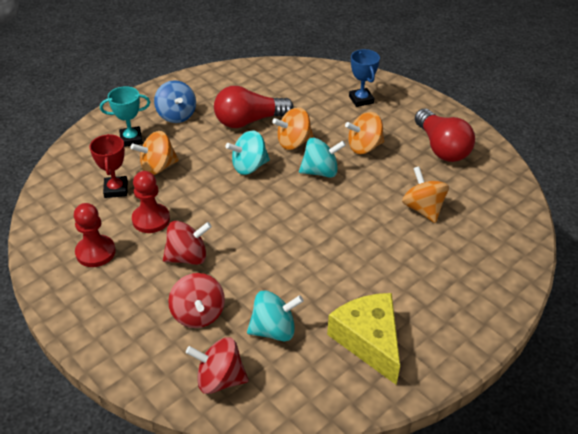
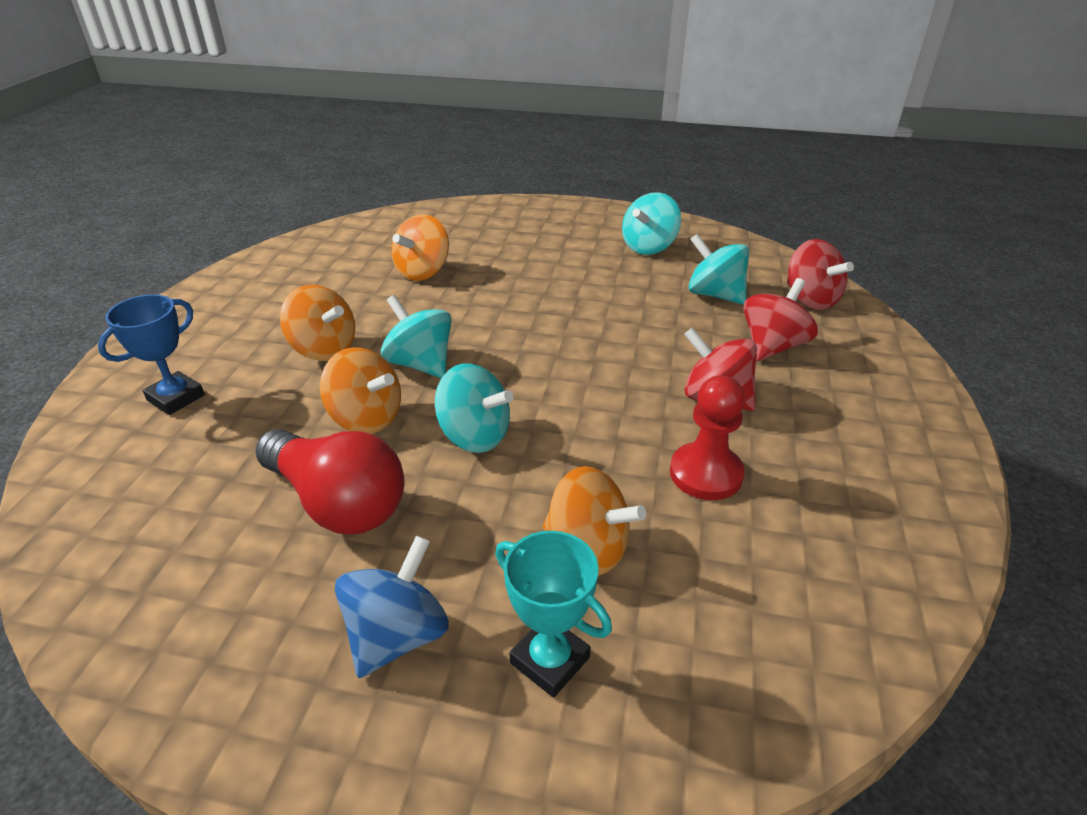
camera: 125 degrees left, 5 degrees down
(95, 252) = (836, 490): red pawn -> none
(116, 189) = (704, 567): red trophy -> none
(368, 340) = (649, 247): yellow cheese -> turquoise spinning top
(441, 148) = (277, 292): red light bulb -> none

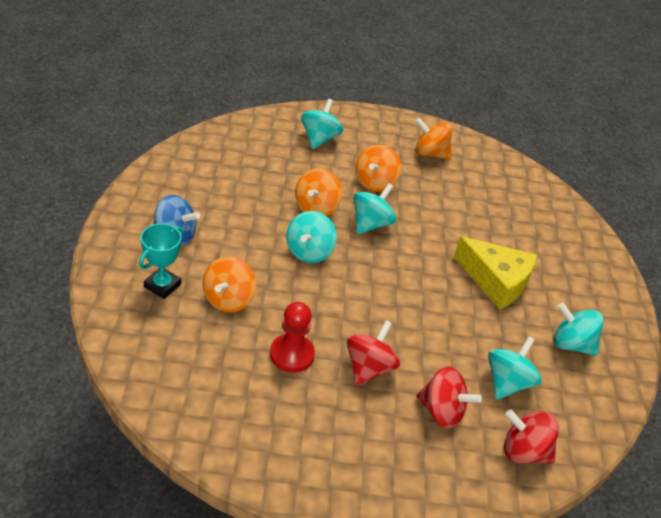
camera: 75 degrees right, 5 degrees up
(176, 398) = (319, 138): blue trophy -> turquoise spinning top
(338, 502) = (252, 206): red light bulb -> none
(423, 272) = (478, 214): orange spinning top -> orange spinning top (430, 153)
(550, 277) = (496, 281): none -> yellow cheese
(810, 299) = (524, 451): red spinning top -> red spinning top turned 60 degrees clockwise

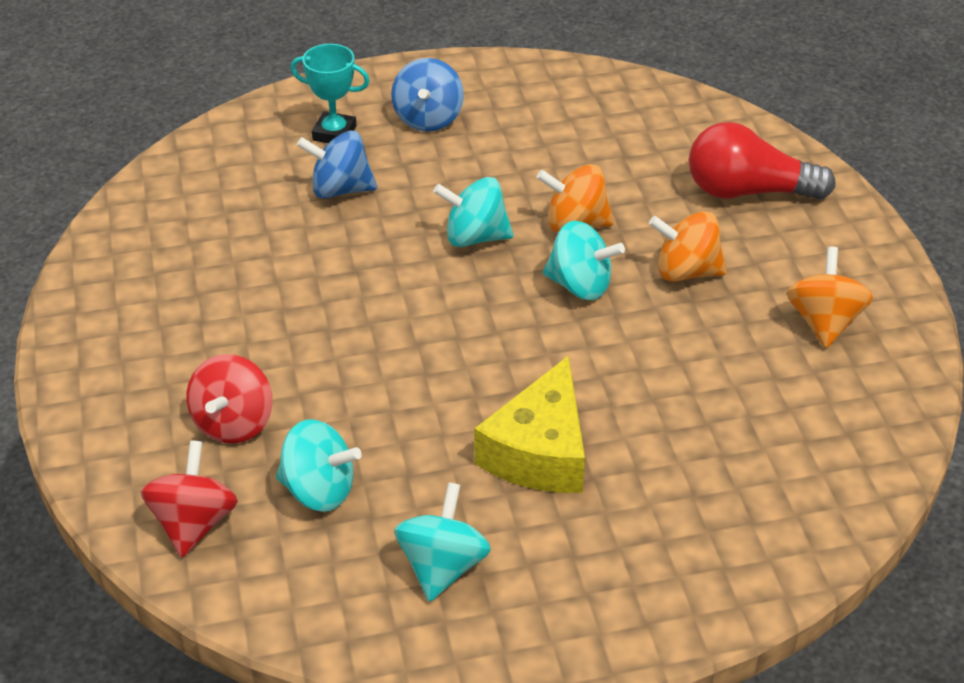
camera: 80 degrees right, 0 degrees up
(228, 299) = (340, 189): orange spinning top -> blue spinning top
(292, 354) = (272, 263): red pawn -> none
(319, 138) = (748, 191): turquoise spinning top -> red light bulb
(369, 368) = (281, 337): red spinning top -> none

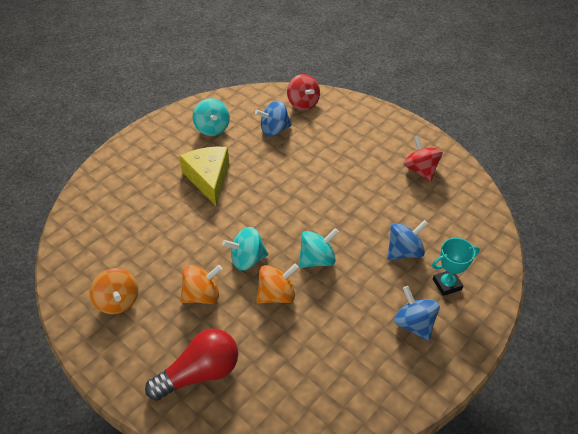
camera: 145 degrees right, 5 degrees up
(234, 423) = (326, 135): red spinning top -> red spinning top (420, 170)
(319, 490) = (274, 130): turquoise spinning top -> blue spinning top

